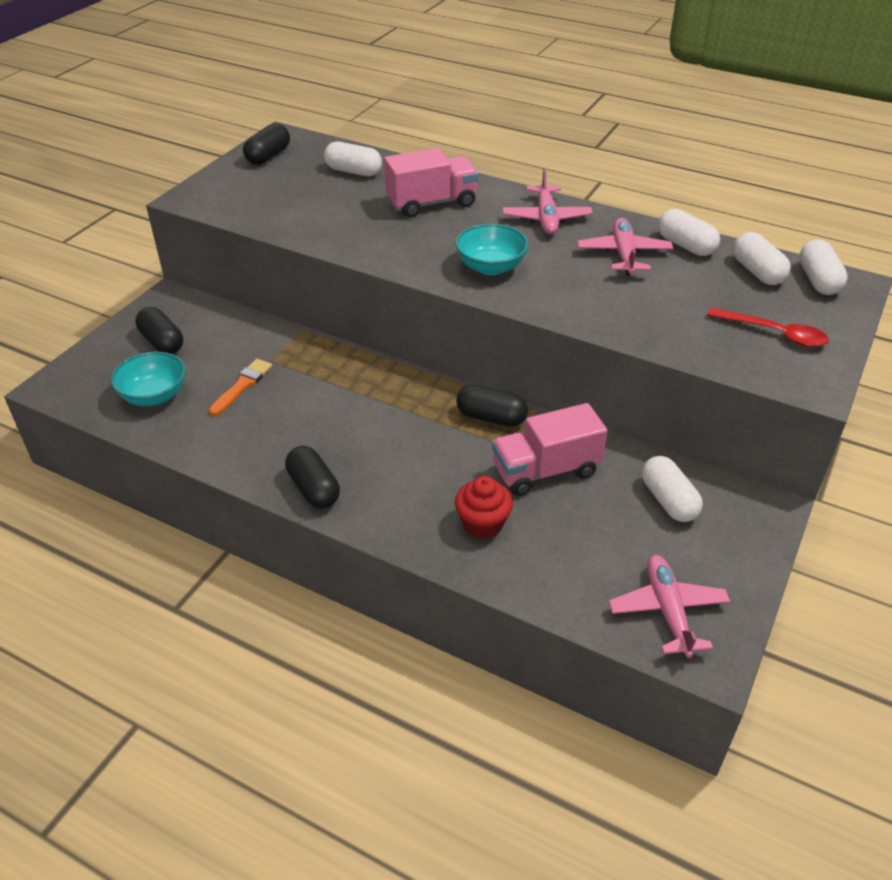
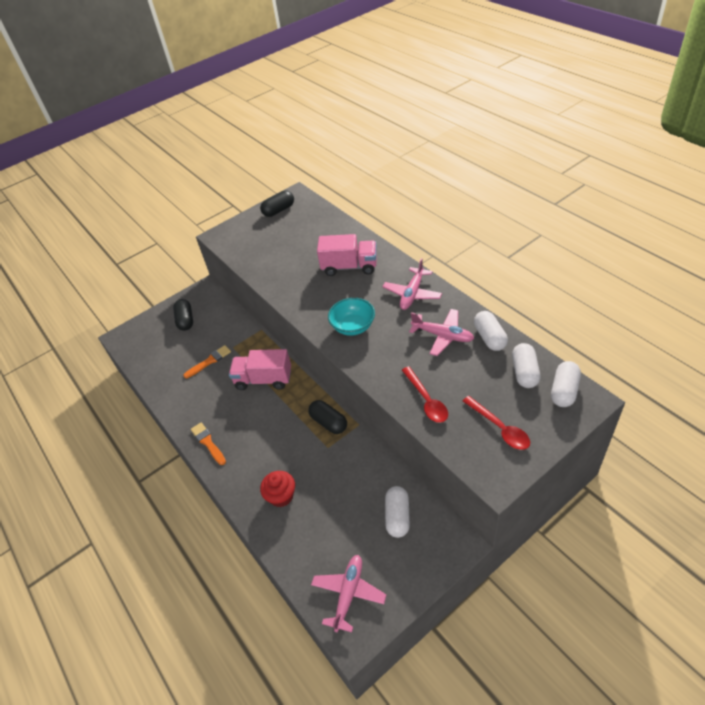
camera: 30 degrees right, 5 degrees up
(154, 396) = (164, 356): turquoise bowl -> none
(313, 489) = (208, 442): black capsule -> orange brush
(353, 171) = (319, 231): white capsule -> none
(545, 471) = (337, 470): pink truck -> pink truck (263, 379)
(624, 254) = (443, 336): pink plane -> pink plane turned 90 degrees clockwise
(658, 325) = (426, 400): none -> red spoon

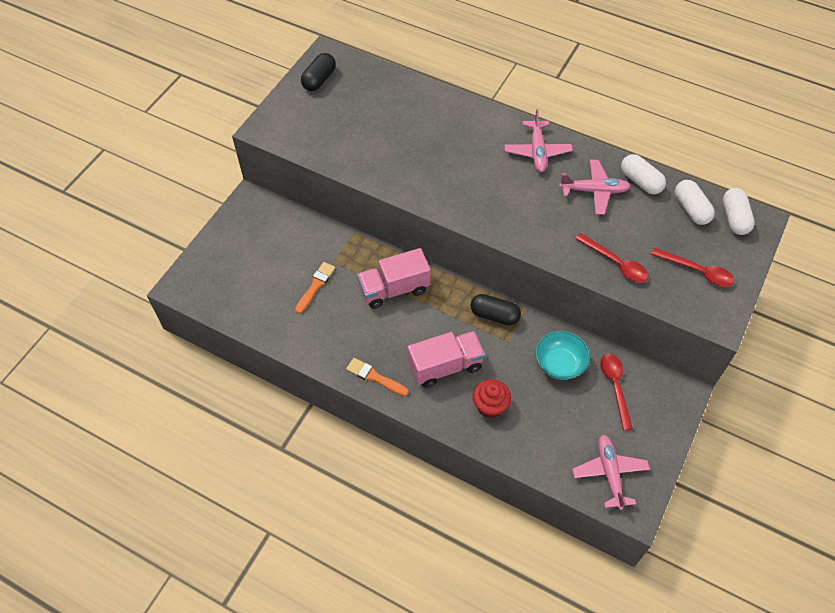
camera: 30 degrees left, 10 degrees up
(185, 320) = (252, 244): black capsule -> none
(349, 267) = (450, 134): pink truck -> pink truck (445, 366)
(353, 327) = (496, 204): turquoise bowl -> turquoise bowl (559, 364)
(397, 516) = (615, 387): white capsule -> red spoon

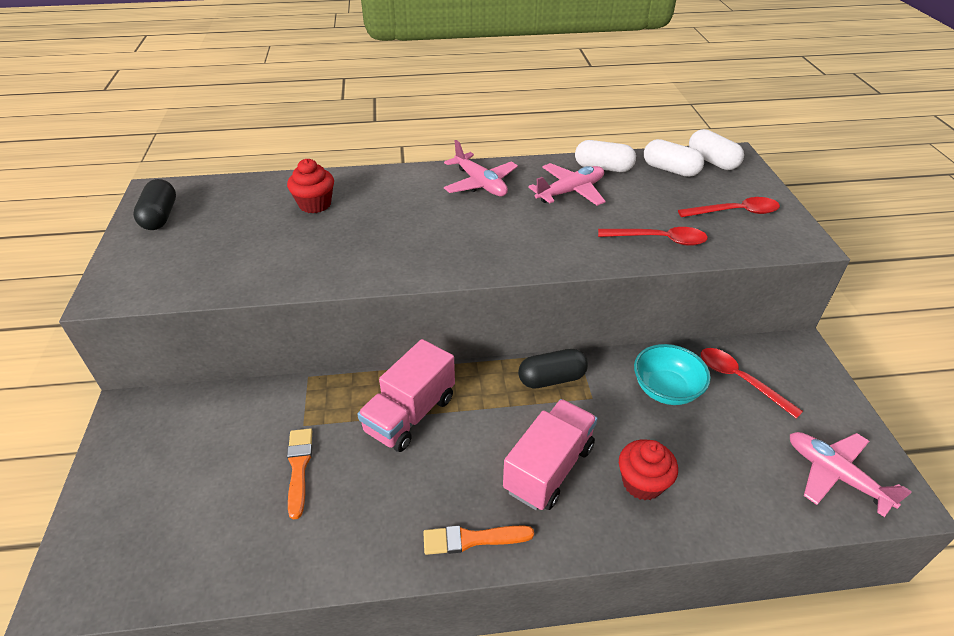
camera: 35 degrees left, 15 degrees down
(415, 115) = (315, 204): none -> red cupcake

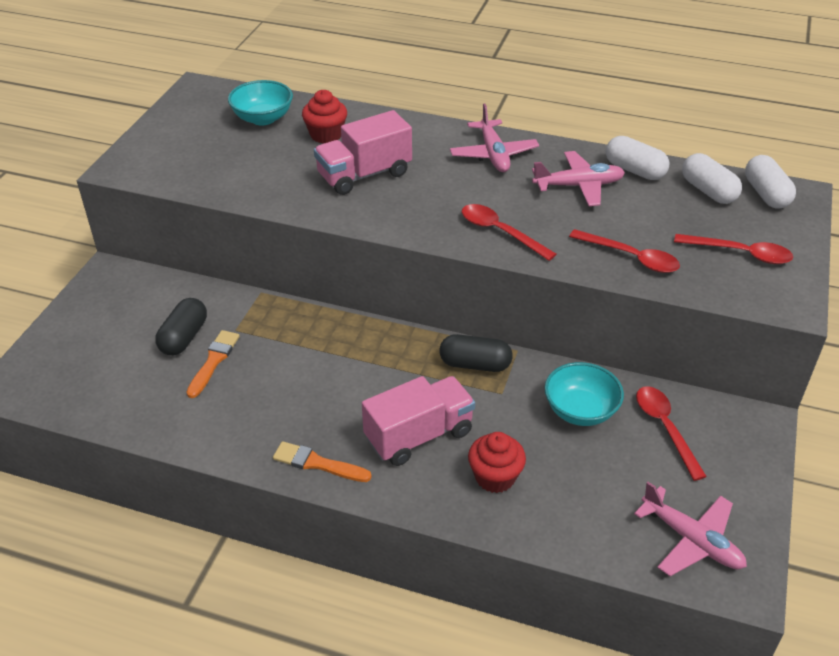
camera: 25 degrees right, 0 degrees up
(160, 216) = (191, 112): black capsule -> black capsule (184, 337)
(241, 204) = (263, 118): none -> turquoise bowl
(410, 414) = (327, 351): pink truck -> pink truck (364, 175)
(537, 249) = (500, 232): none -> red spoon
(835, 475) = (691, 540): pink plane -> pink plane turned 150 degrees clockwise

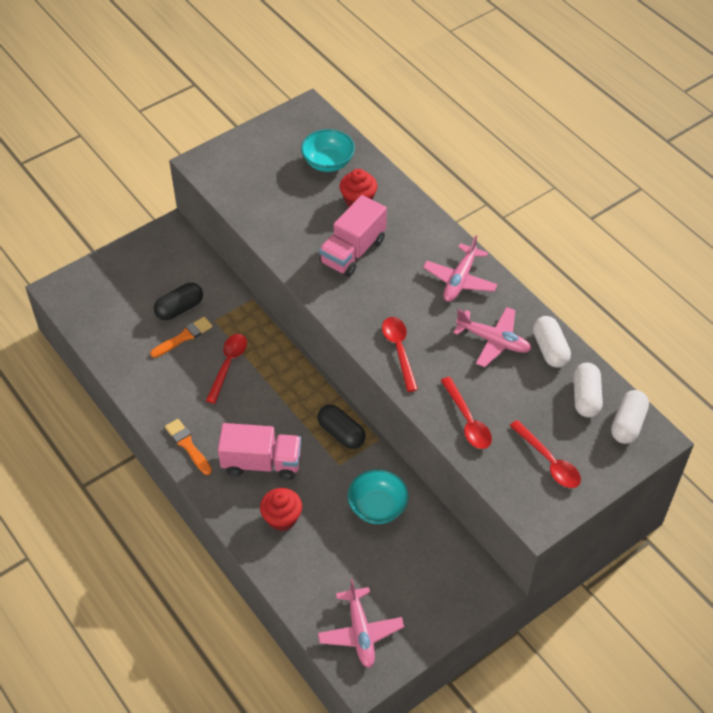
camera: 35 degrees right, 10 degrees up
(364, 175) = (353, 251): pink truck -> pink truck turned 60 degrees counterclockwise
(665, 428) = (420, 552): red spoon -> red spoon (228, 365)

